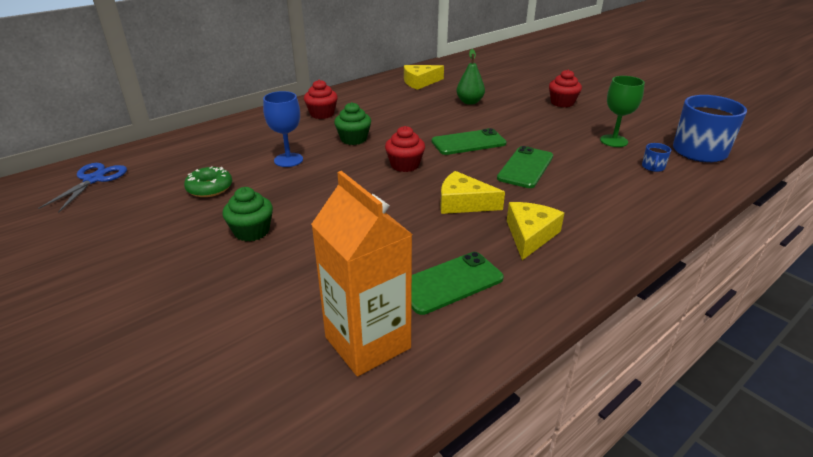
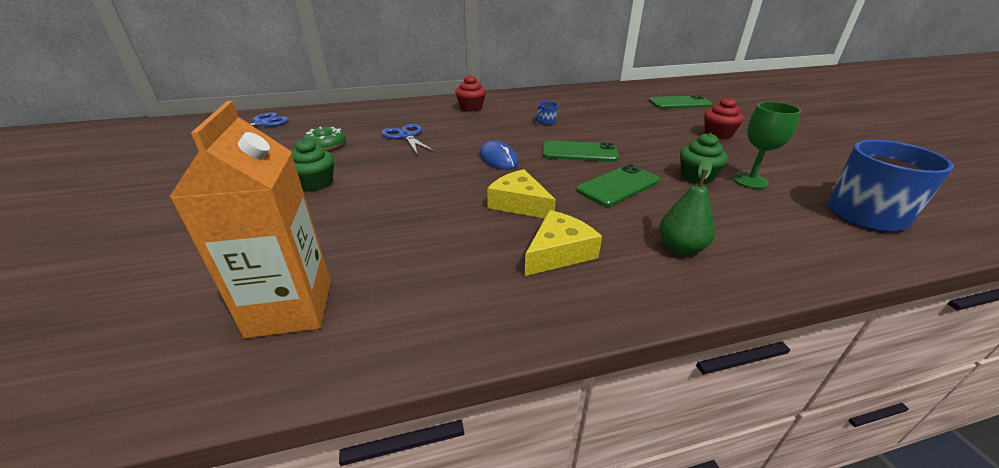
camera: 25 degrees right, 0 degrees up
(288, 160) = (406, 136): blue goblet -> blue scissors
(353, 139) = (476, 130): green cupcake -> green cupcake (697, 177)
(405, 165) = (498, 159): red cupcake -> blue mouse
(420, 82) = (583, 97): yellow cheese -> none
(449, 283) = (426, 275): green phone -> green phone (679, 103)
(469, 102) = (615, 119): green pear -> green pear (681, 247)
(653, 167) = (781, 218): blue mug -> blue mug (546, 121)

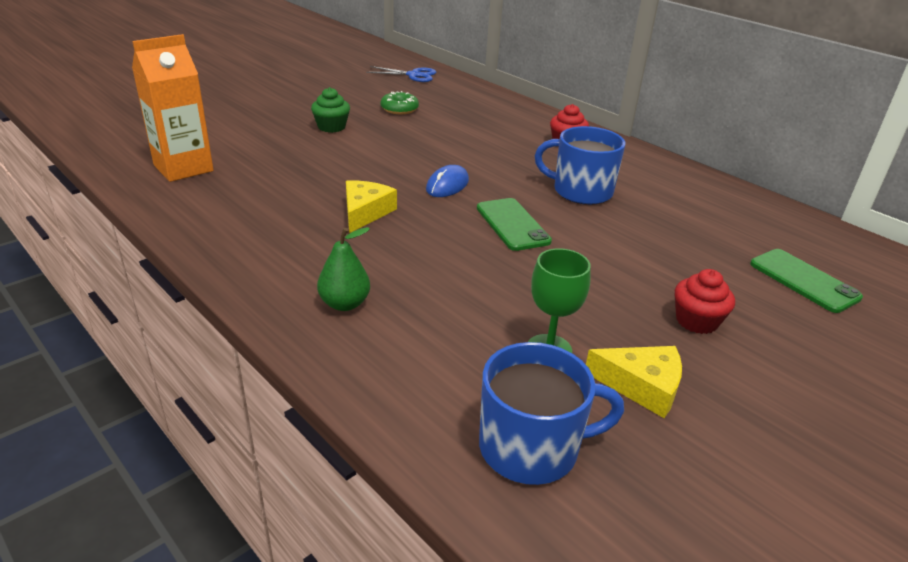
camera: 60 degrees right, 0 degrees up
(406, 136) = (452, 133): blue scissors -> none
(546, 121) = (581, 191): blue mug -> blue mug, size x2.45
(559, 253) = (297, 244): yellow cheese -> yellow cheese (641, 386)
(618, 186) = (448, 257): green phone -> none
(697, 177) = (521, 307): green cupcake -> none

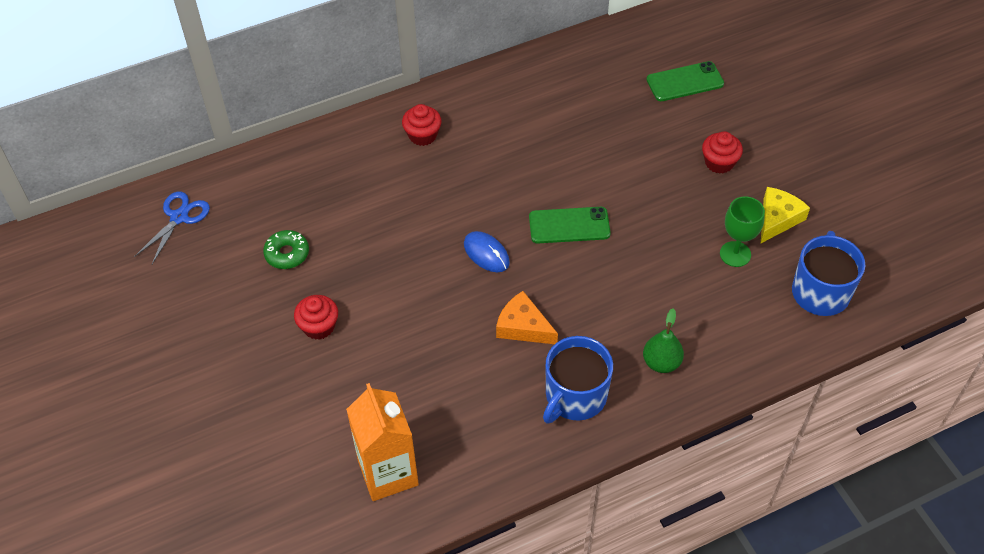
camera: 70 degrees left, 20 degrees up
(331, 127) = (319, 326): green cupcake -> red cupcake
(365, 212) = (523, 326): yellow cheese -> orange cheese
(581, 191) = (523, 159): blue mug -> blue mug (575, 396)

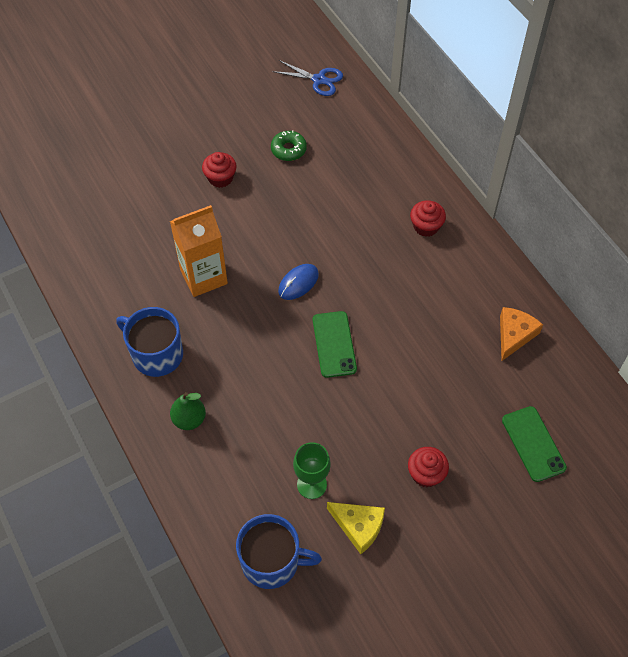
camera: 85 degrees right, 5 degrees up
(388, 473) = (92, 234): orange carton -> orange carton (203, 276)
(523, 326) = (224, 314): orange cheese -> orange cheese (514, 335)

